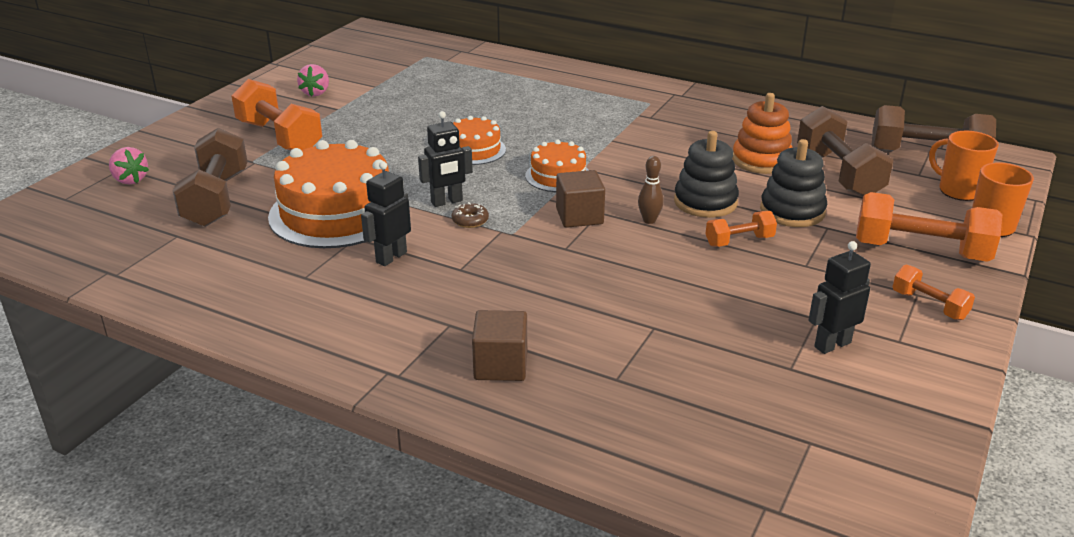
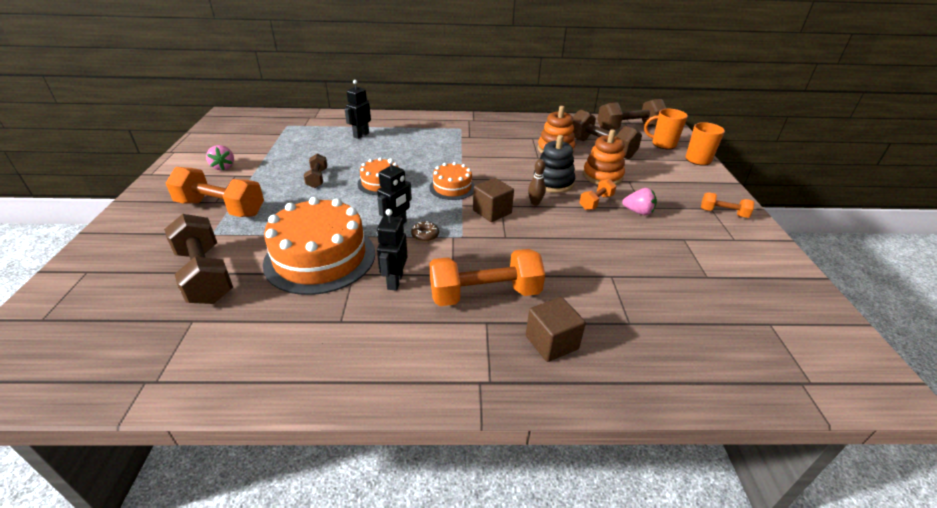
camera: 30 degrees left, 5 degrees up
(130, 180) = (104, 281): pink strawberry -> pink strawberry (638, 212)
(406, 128) = (317, 178): none -> brown dumbbell
(792, 211) = (602, 176): black stacking toy -> orange stacking toy
(832, 344) = (709, 253): black robot -> black robot (361, 135)
(920, 251) = (684, 182): orange dumbbell -> orange dumbbell (485, 294)

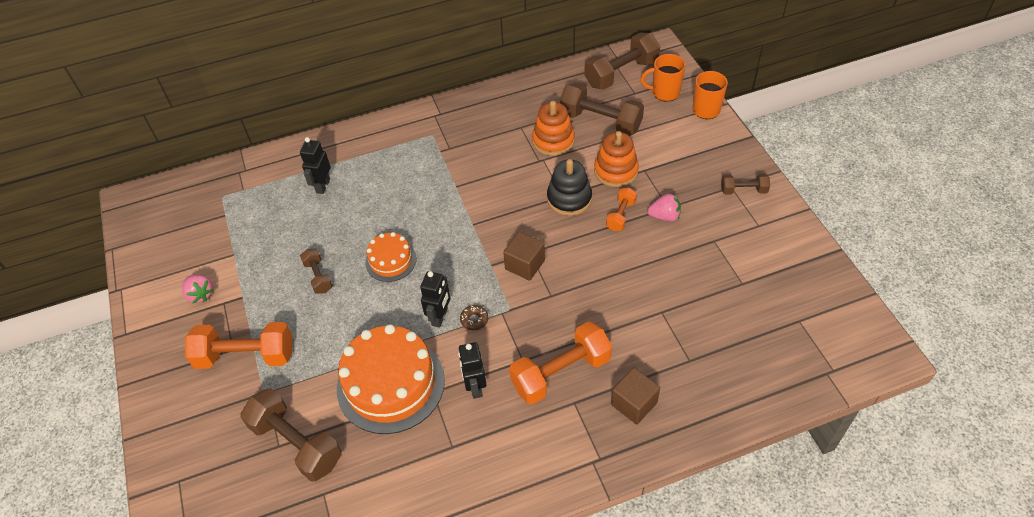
camera: 15 degrees left, 15 degrees up
(452, 187) = (469, 242): orange cake -> none
(535, 203) = (562, 237): brown bowling pin -> none
(723, 213) = (743, 190): orange dumbbell -> brown dumbbell

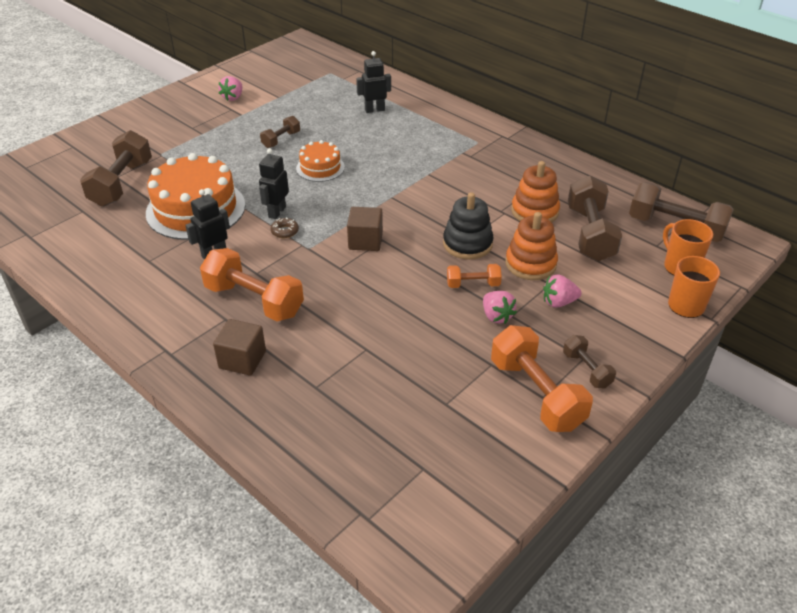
camera: 60 degrees right, 10 degrees down
(246, 356) = (188, 135): orange dumbbell -> orange dumbbell (536, 394)
(440, 317) = (277, 212): black robot -> black robot turned 120 degrees clockwise
(667, 174) = (558, 302): none -> pink strawberry

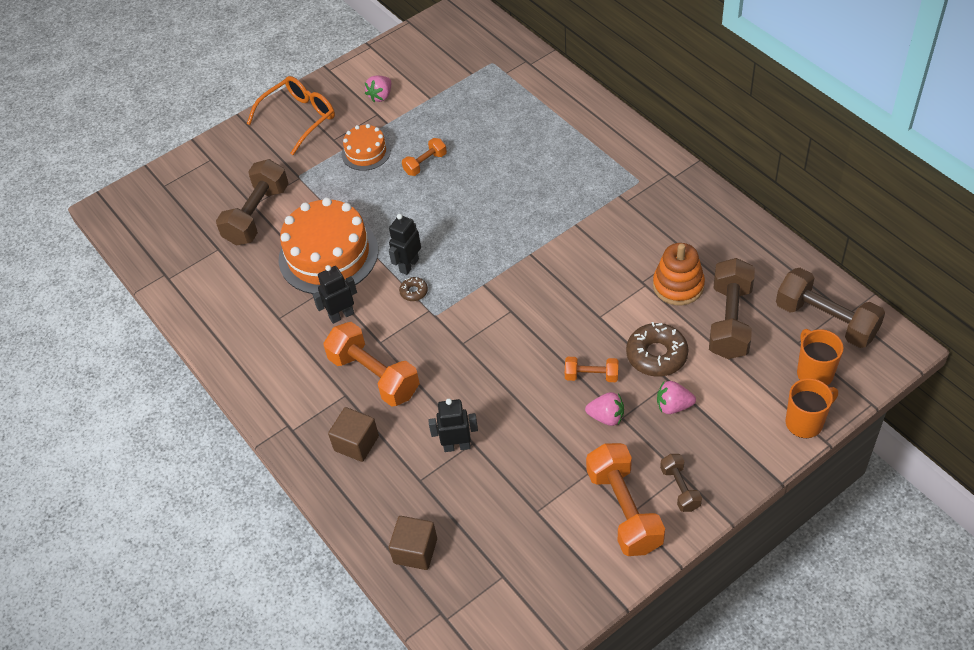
camera: 15 degrees right, 10 degrees up
(158, 115) = (299, 118): none -> orange glasses
(281, 140) = (425, 164): brown dumbbell -> orange dumbbell
(320, 167) = (461, 207): orange cake -> orange cake (366, 152)
(365, 241) = (493, 311): brown cube -> brown cube (415, 551)
(374, 110) = (533, 124): black robot -> black robot (457, 446)
(467, 244) = (597, 323): black stacking toy -> none
(496, 316) = (606, 417): pink strawberry -> pink strawberry turned 60 degrees counterclockwise
(530, 264) = (656, 355): orange stacking toy -> brown donut

